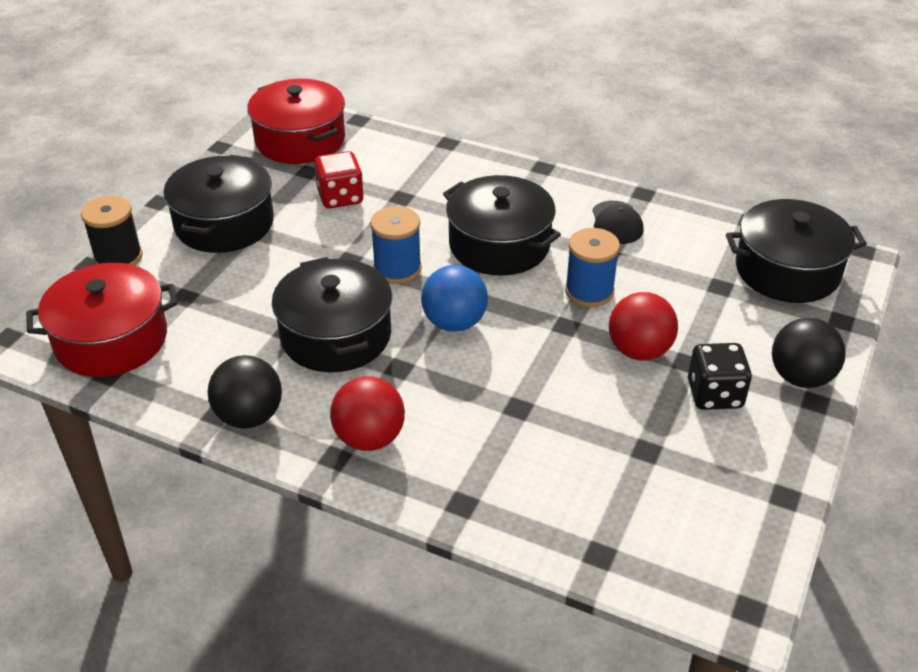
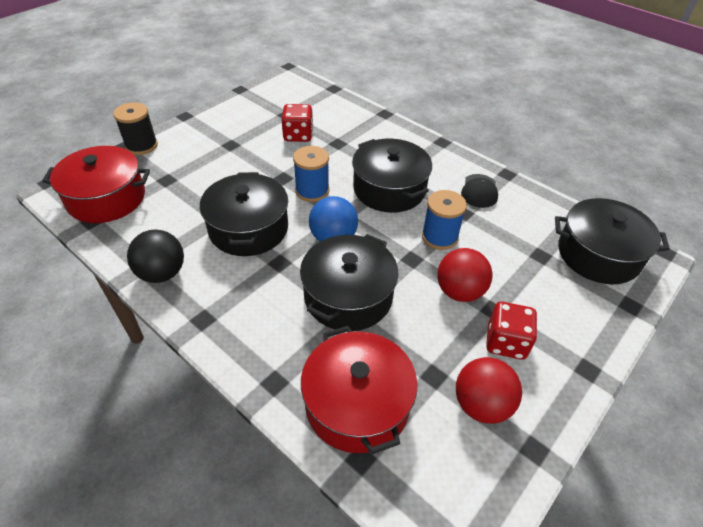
camera: 15 degrees right, 5 degrees up
(224, 223) = (217, 137): black pot -> black pot (348, 296)
(300, 140) = (291, 94): red pot -> red pot (357, 404)
(369, 438) = (233, 311): red ball -> red ball (481, 405)
(714, 394) = (506, 342): black dice -> red dice
(800, 377) = (581, 345): black ball -> none

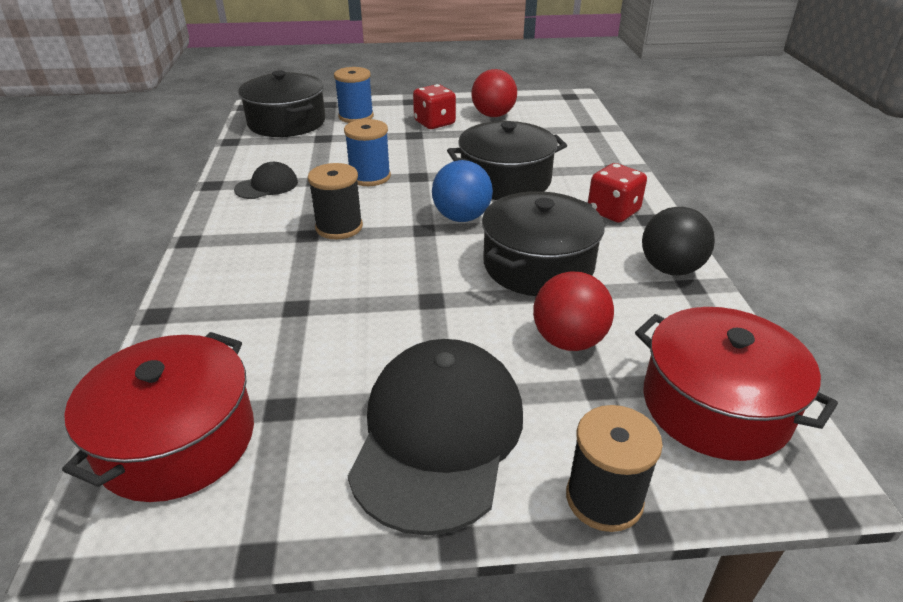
camera: 135 degrees left, 10 degrees down
(218, 134) = (438, 435): none -> black cap
(298, 135) = (324, 351): red dice -> red dice (613, 212)
(312, 191) = (419, 266): blue spool -> blue spool (356, 116)
(357, 404) = (568, 141): red pot -> red pot (177, 440)
(389, 189) = (339, 227): black pot -> black spool
(459, 291) = (418, 149): red ball -> red ball (568, 341)

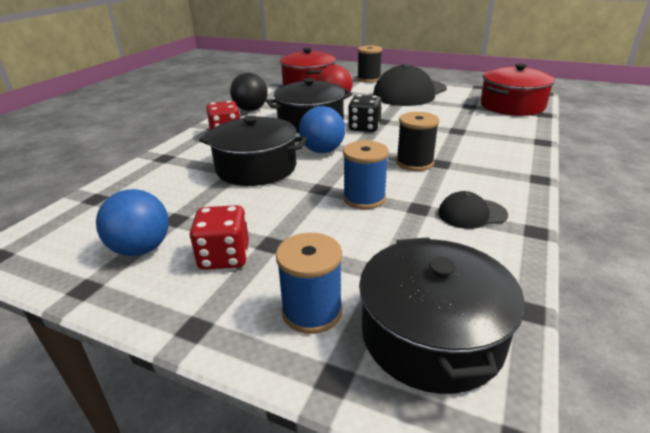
camera: 150 degrees left, 5 degrees down
(445, 274) = (364, 128): none -> black dice
(493, 115) = (141, 249): red ball -> blue ball

